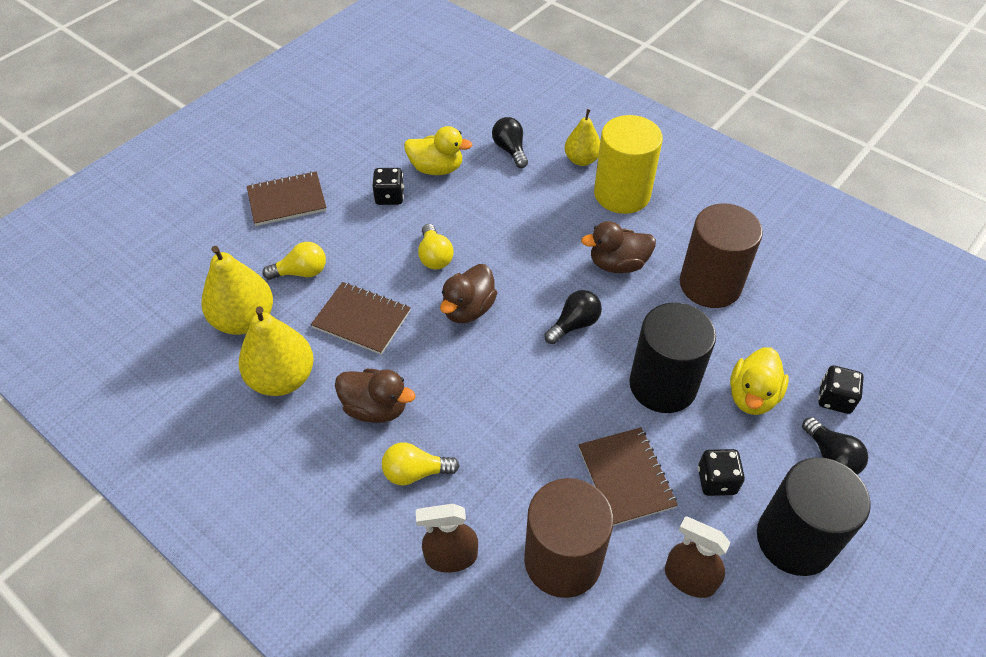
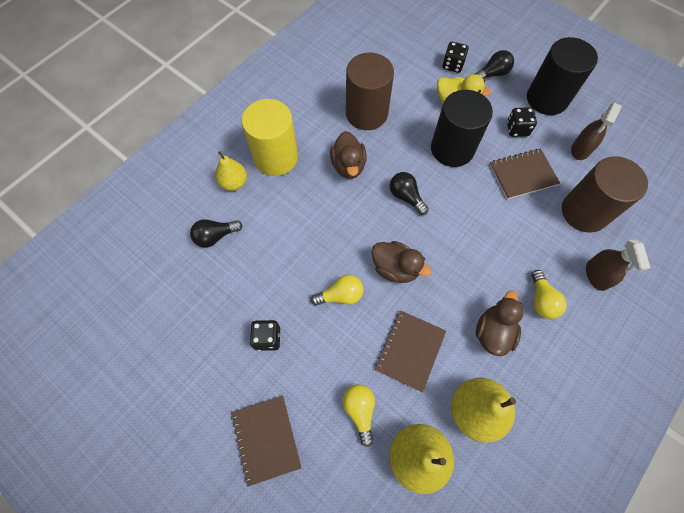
camera: 90 degrees left, 15 degrees up
(436, 168) = (233, 298): yellow duck -> none

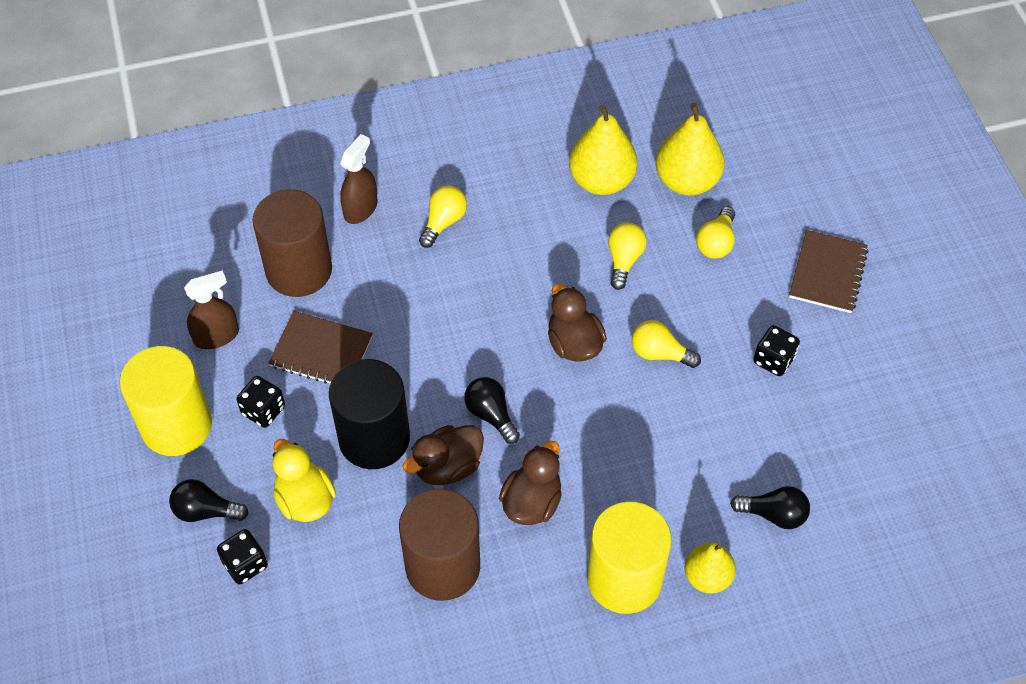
camera: 145 degrees left, 10 degrees down
(406, 197) = (491, 415): black light bulb -> black light bulb turned 150 degrees clockwise
(410, 350) = (624, 260): brown notebook -> yellow light bulb
(493, 332) = (522, 226): brown duck -> brown duck (448, 467)
(547, 99) = (176, 425): black cylinder -> yellow cylinder

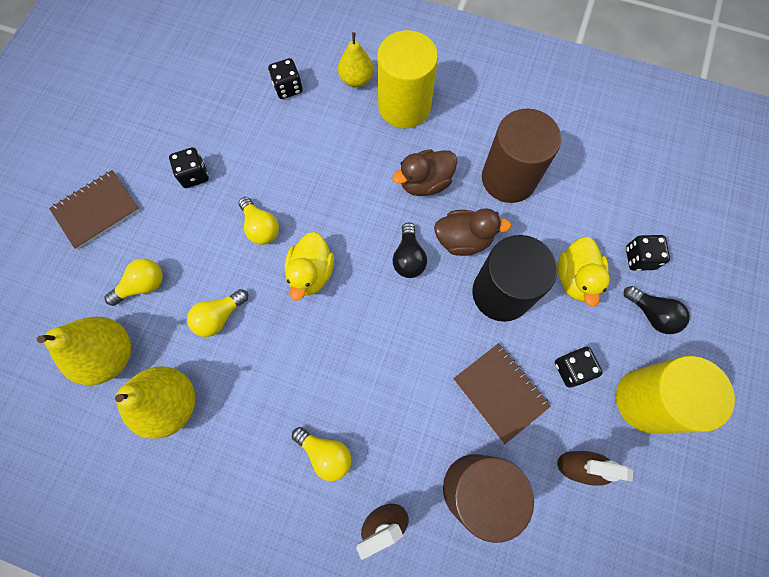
camera: 145 degrees left, 15 degrees up
(443, 222) = (325, 453): yellow light bulb -> yellow light bulb turned 120 degrees counterclockwise
(574, 343) = (311, 273): brown duck -> yellow duck
(773, 514) = (288, 88): black light bulb -> black dice

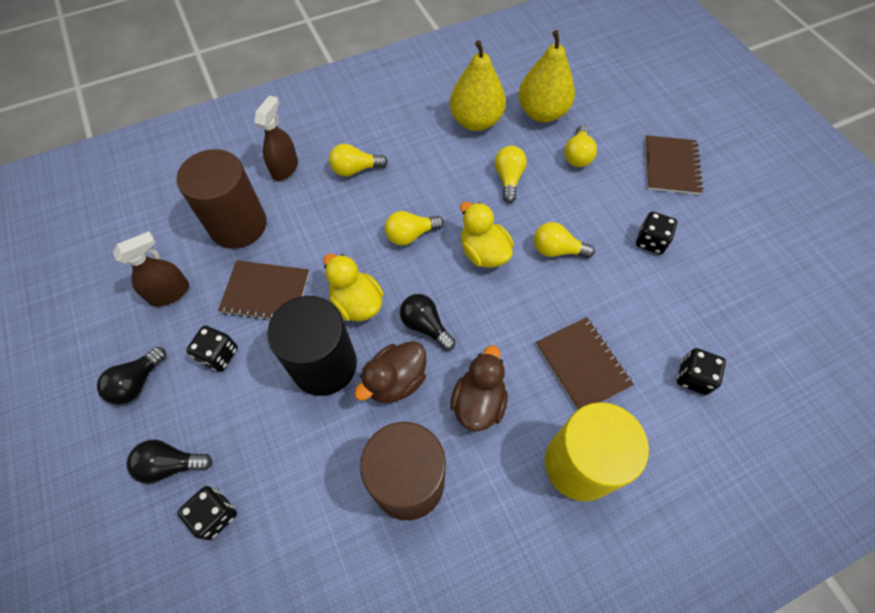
camera: 135 degrees right, 10 degrees down
(339, 148) = (582, 365): none -> brown notebook
(346, 339) = (411, 235): none -> yellow light bulb
(356, 79) = (653, 448): yellow pear -> none
(575, 278) = (267, 436): yellow duck -> yellow duck (357, 303)
(646, 400) = (137, 382): yellow cylinder -> black light bulb

